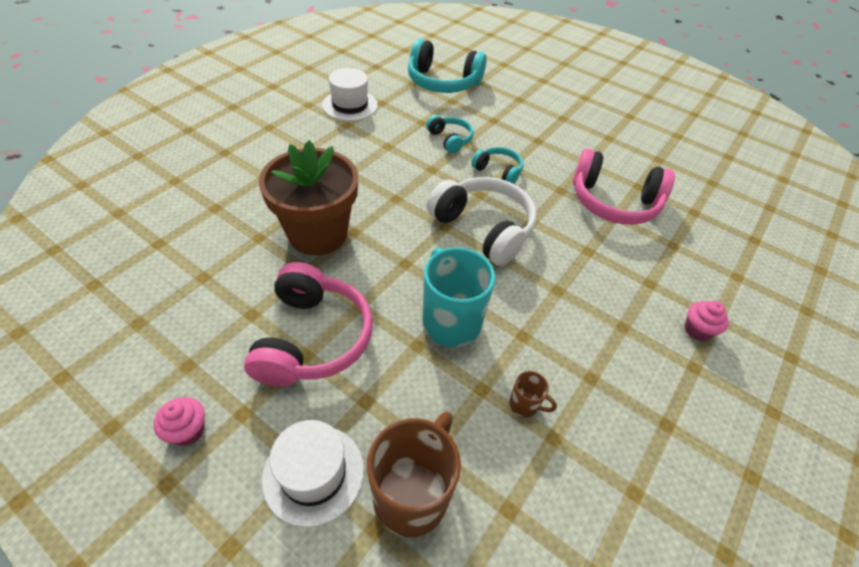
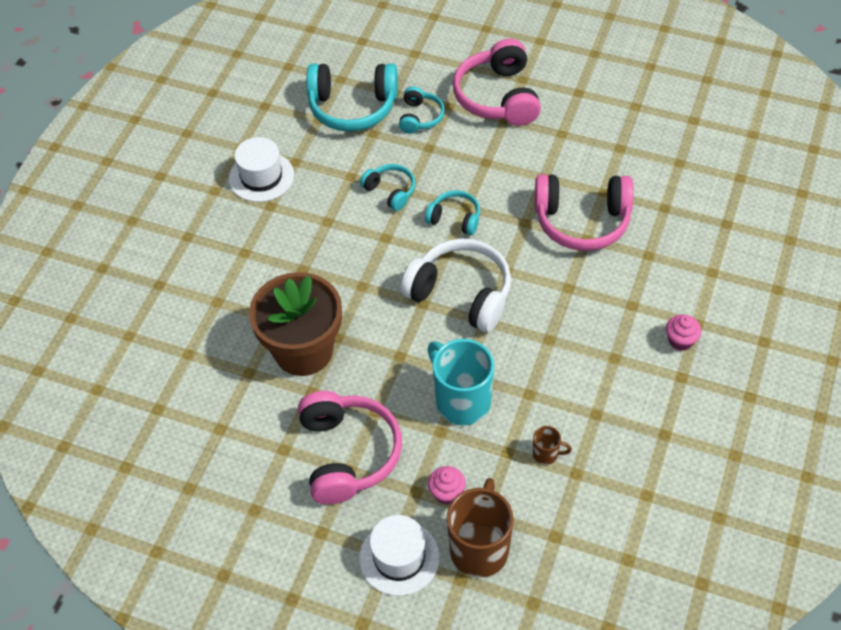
camera: 10 degrees left, 5 degrees up
(188, 430) = (285, 558): pink cupcake -> pink cupcake (447, 493)
(494, 100) = (420, 117): none -> turquoise headphones
(561, 103) = (498, 97): none -> pink headphones

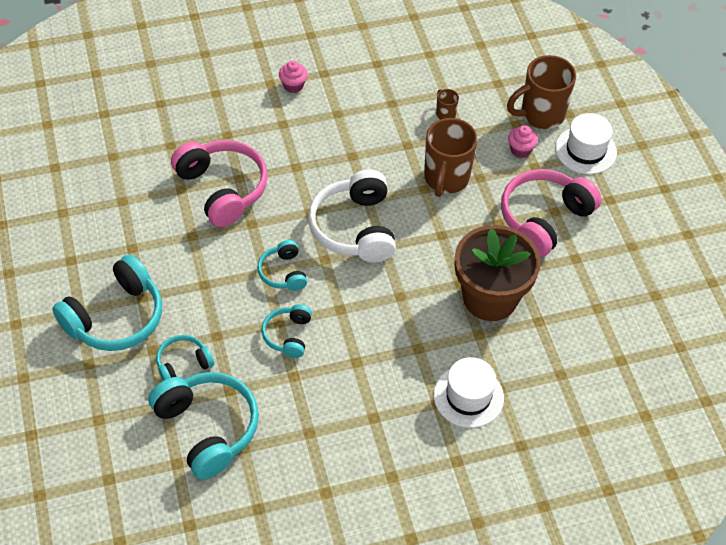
camera: 130 degrees left, 0 degrees up
(261, 177) = (347, 448): white hat -> white hat (468, 396)
(461, 401) = (446, 179): turquoise mug -> brown mug
(498, 97) = (116, 317): pink headphones -> turquoise headphones

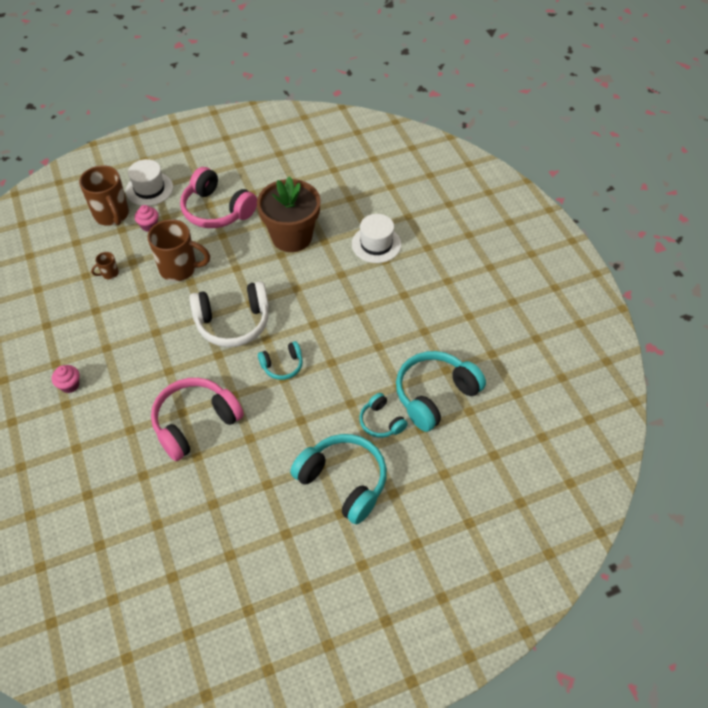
camera: 95 degrees left, 0 degrees up
(288, 335) = (342, 354): turquoise headphones -> none

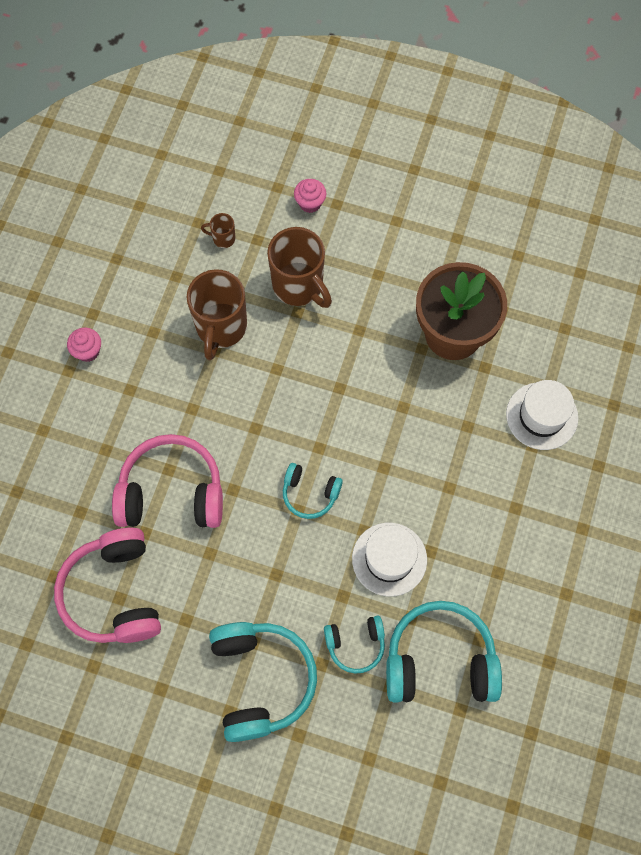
camera: 40 degrees right, 15 degrees up
(112, 215) = (281, 160): brown mug -> brown mug (221, 328)
(149, 189) = (347, 151): white hat -> white hat (389, 559)
(217, 210) = (399, 235): pink headphones -> pink headphones (114, 593)
(233, 322) = (301, 400): white headphones -> none
(381, 422) = (355, 644): turquoise headphones -> turquoise headphones turned 105 degrees counterclockwise

